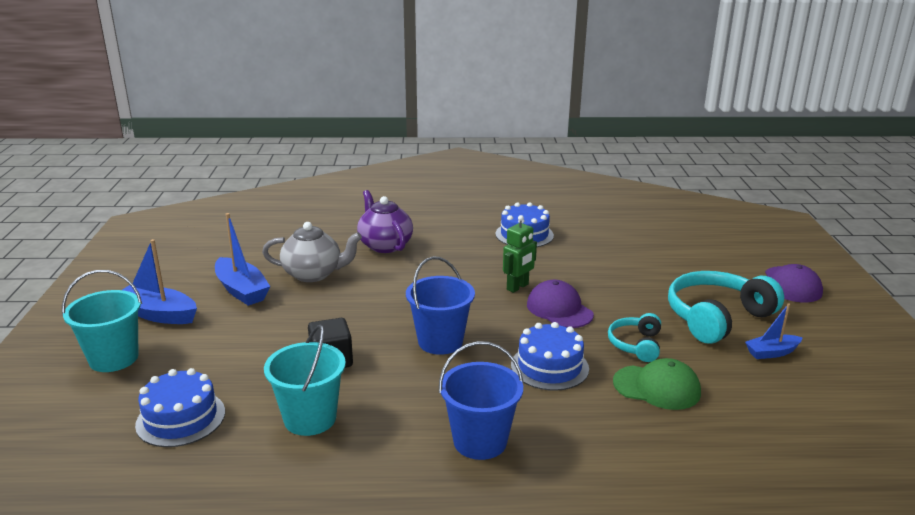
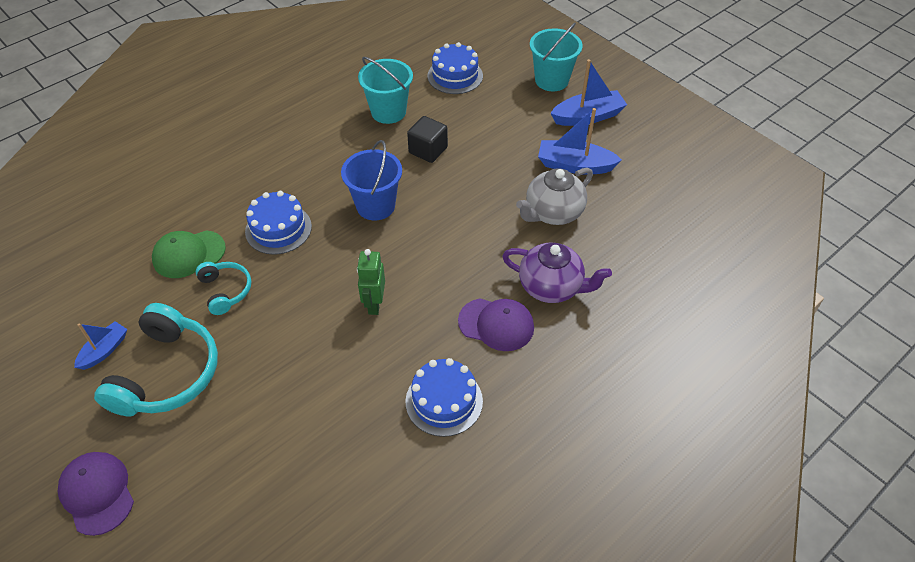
camera: 140 degrees right, 25 degrees up
(480, 441) = (279, 151): blue bucket -> none
(559, 309) = (315, 296): purple cap -> purple cap (496, 324)

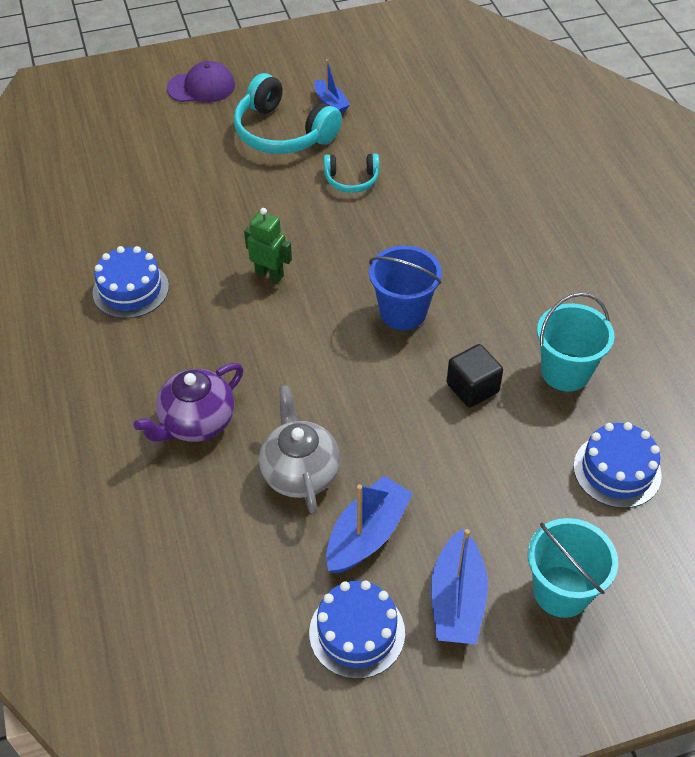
camera: 115 degrees right, 0 degrees up
(188, 254) = (412, 164): green cap -> none
(278, 229) = (411, 230): blue cake -> blue cake (357, 632)
(496, 324) = (183, 357): purple cap -> none

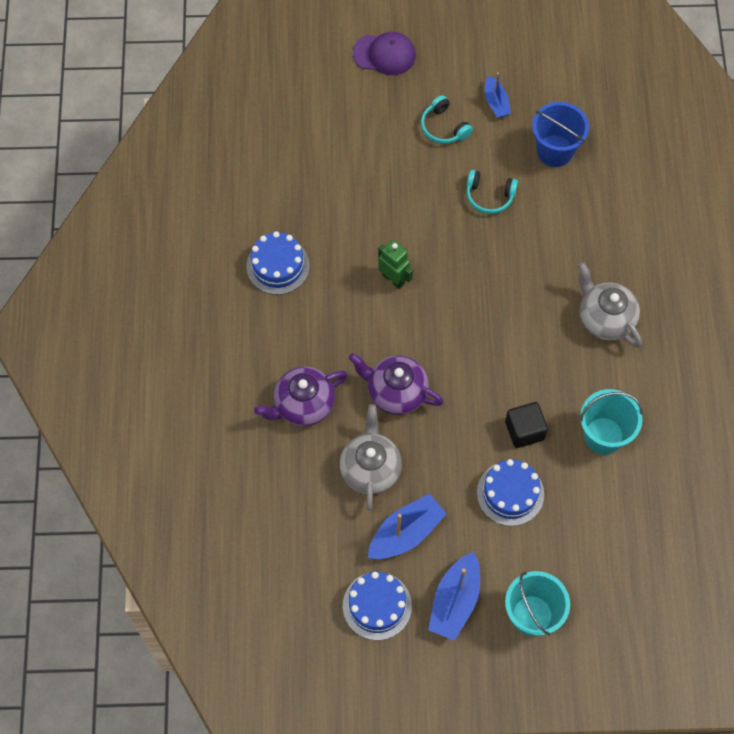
camera: 15 degrees right, 15 degrees up
(282, 132) = (443, 127): turquoise headphones -> turquoise headphones, size x0.54
(306, 383) = (395, 392): none -> purple teapot
(403, 312) = (491, 345): blue bucket -> blue bucket (555, 151)
(519, 260) = (605, 318): none -> grey teapot
(617, 470) = (610, 532): blue cake -> blue cake (510, 493)

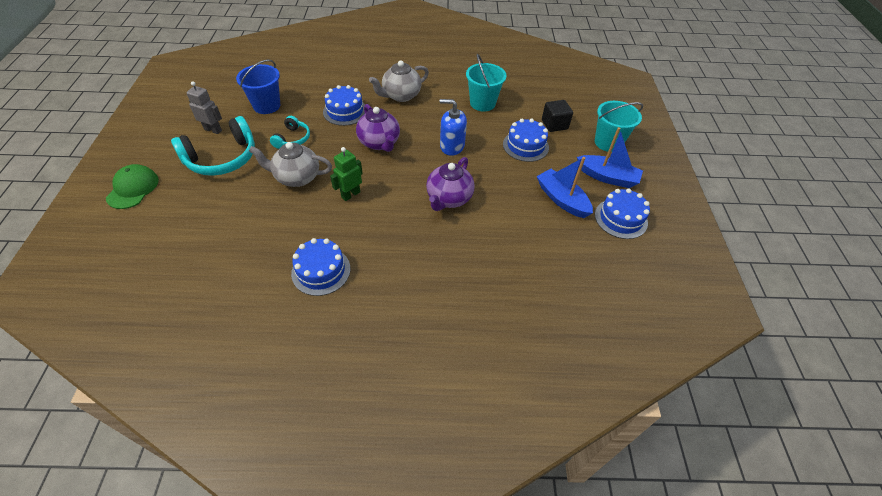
camera: 90 degrees left, 15 degrees down
(303, 405) = (458, 257): purple teapot -> purple teapot (379, 143)
(370, 468) = (512, 217): grey teapot -> grey teapot (296, 177)
(384, 54) = (133, 188): purple cap -> green cap
(443, 127) = (222, 158): turquoise headphones -> turquoise headphones, size x1.85
(496, 102) = (213, 130): blue boat -> grey robot
(497, 393) = (452, 146): none -> blue soap dispenser
(524, 430) = (479, 136): black cube -> black cube (554, 124)
(556, 249) = (345, 111): none -> blue cake

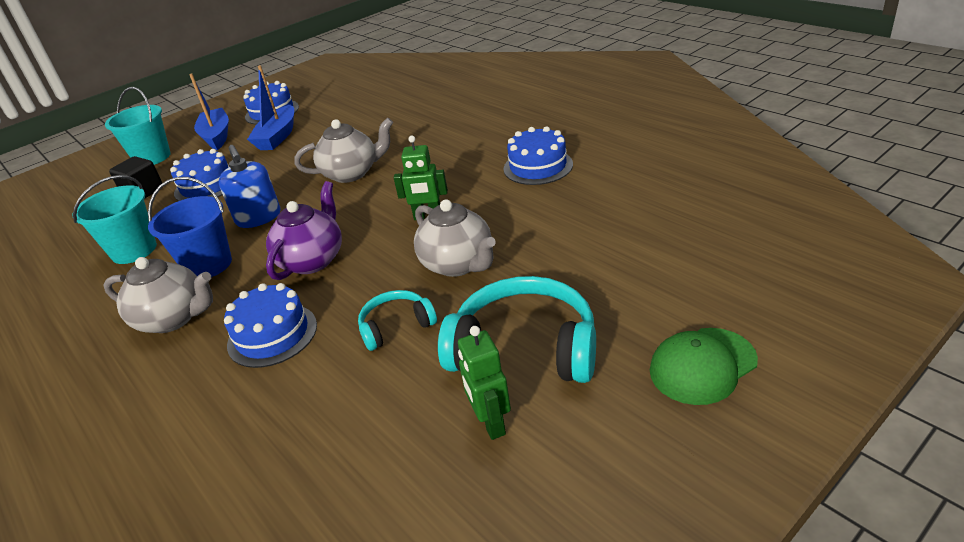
camera: 125 degrees left, 15 degrees down
(213, 130) = (491, 423): grey robot -> green robot
(267, 106) = (352, 427): blue bucket -> blue bucket (208, 265)
(449, 199) = (352, 173): purple teapot -> grey teapot

